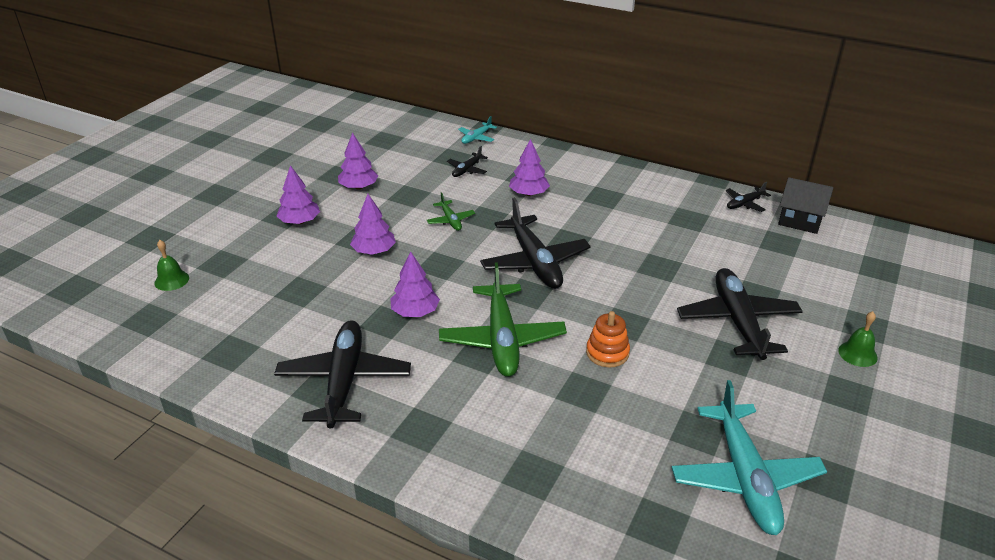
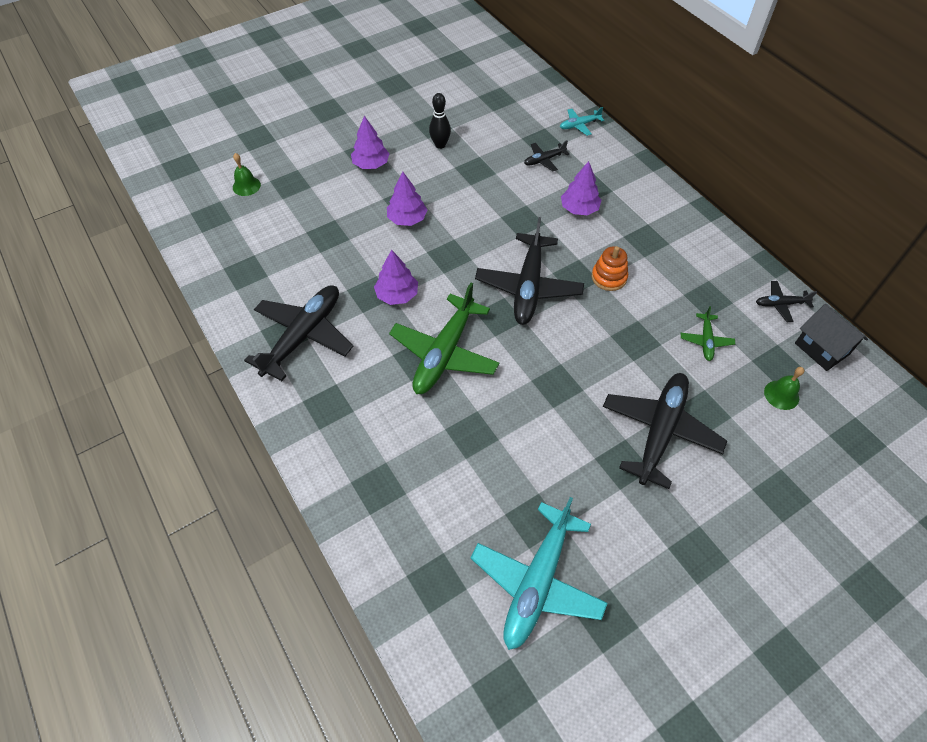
camera: 30 degrees right, 20 degrees up
(358, 187) = (440, 145): purple tree -> black bowling pin
(450, 220) = (490, 211): green plane -> green plane (706, 340)
(607, 353) = (519, 407): orange stacking toy -> orange stacking toy (609, 277)
(857, 354) = (746, 520): green bell -> green bell (781, 395)

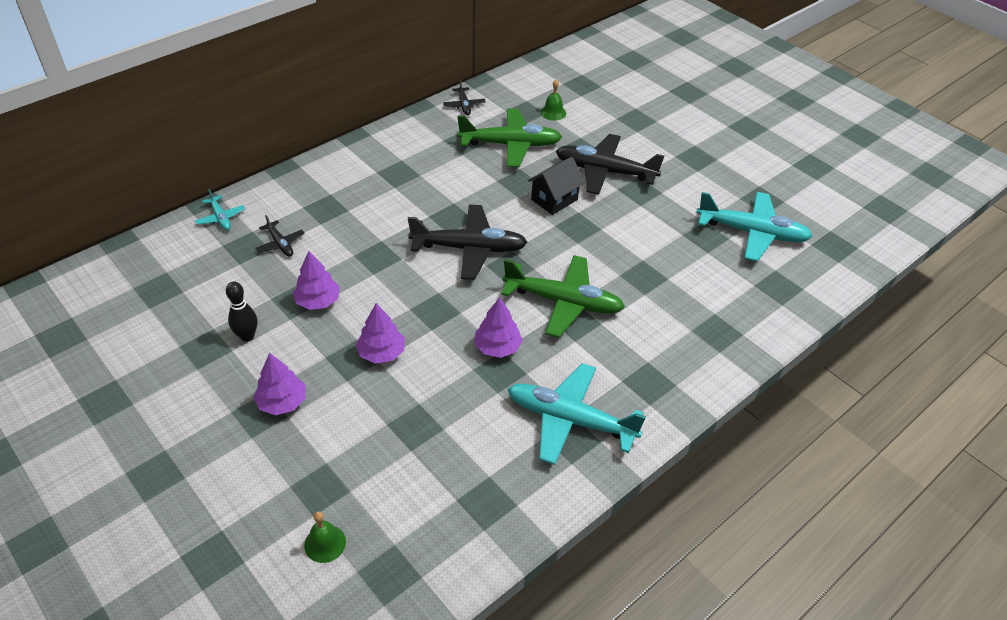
camera: 100 degrees left, 10 degrees down
(303, 336) = (570, 420): black plane -> turquoise plane
(579, 209) = (358, 216): purple tree -> purple tree (318, 301)
(609, 277) = (449, 197): orange stacking toy -> none
(706, 340) = (510, 145): green plane -> green plane, size x2.11
(821, 349) = (505, 91): black house -> black house (554, 199)

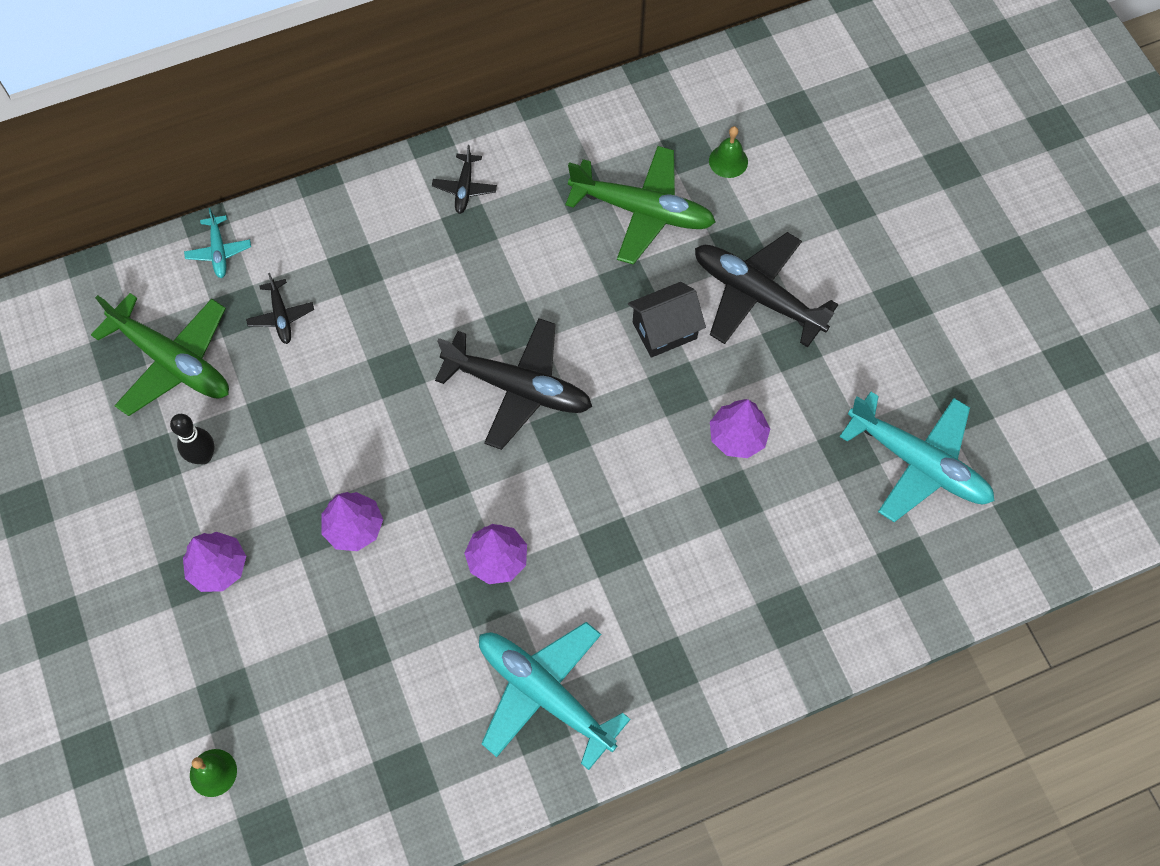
camera: 20 degrees right, 20 degrees up
(318, 301) = (301, 424): purple tree -> purple tree (737, 436)
(464, 105) = (604, 116): black plane -> black plane (465, 188)
(563, 302) = (607, 511): green plane -> green plane (172, 361)

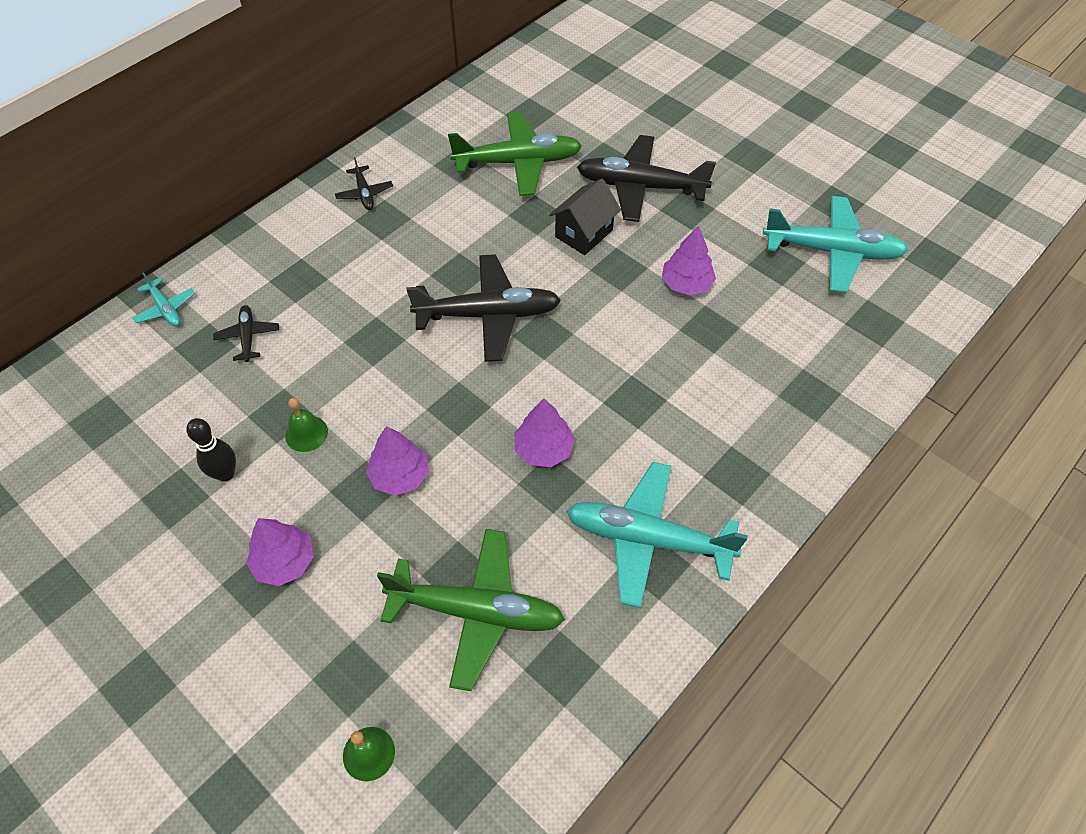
camera: 25 degrees left, 10 degrees down
(172, 361) = (159, 408): green plane -> green plane (476, 611)
(281, 316) = (248, 337): black plane -> black plane turned 150 degrees counterclockwise
(728, 161) = (564, 111): green bell -> green bell (306, 433)

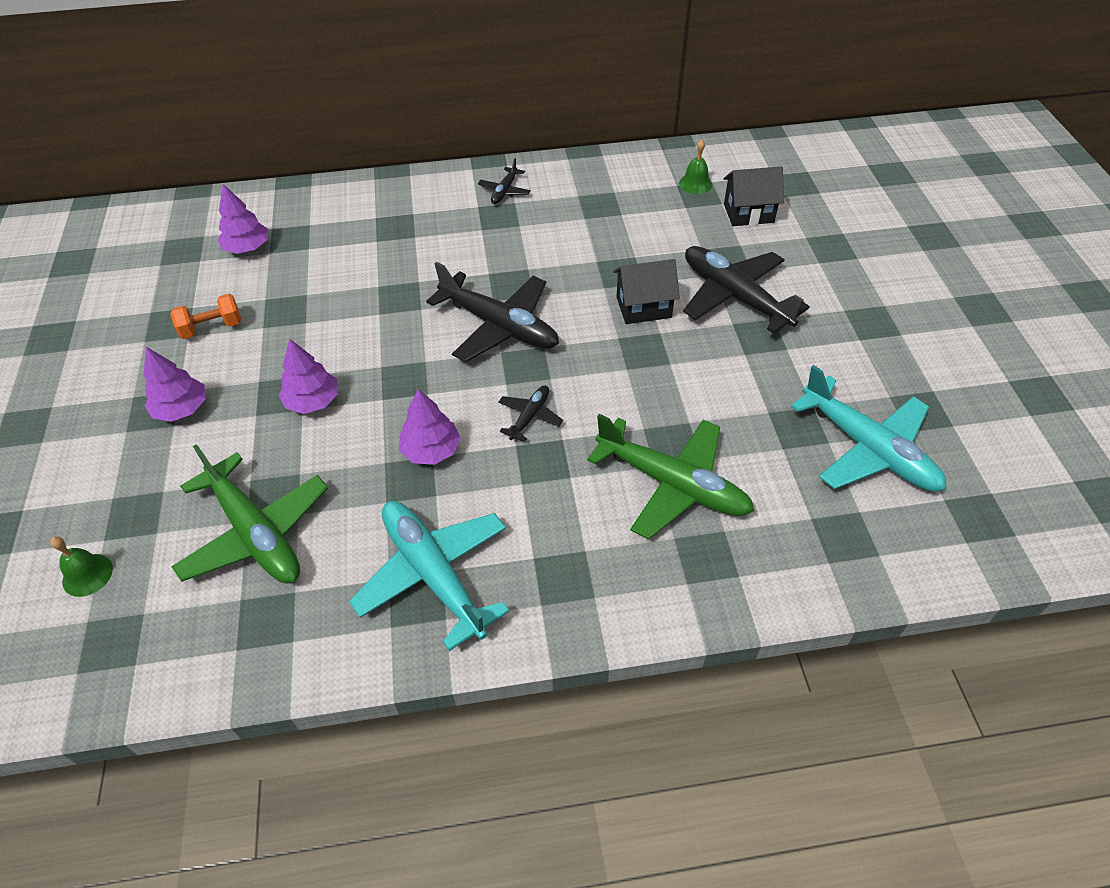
camera: 40 degrees right, 5 degrees down
(165, 308) = (294, 201): turquoise plane -> none
(225, 474) = (212, 328): black bowling pin -> orange dumbbell
(248, 337) = (322, 247): black plane -> black plane (530, 416)
(306, 433) = (287, 333): green bell -> green bell (695, 183)
(518, 162) = (648, 226): green plane -> green plane (672, 484)
(583, 111) = (748, 213): none -> black house
(686, 284) = (690, 396): purple tree -> purple tree (247, 248)

